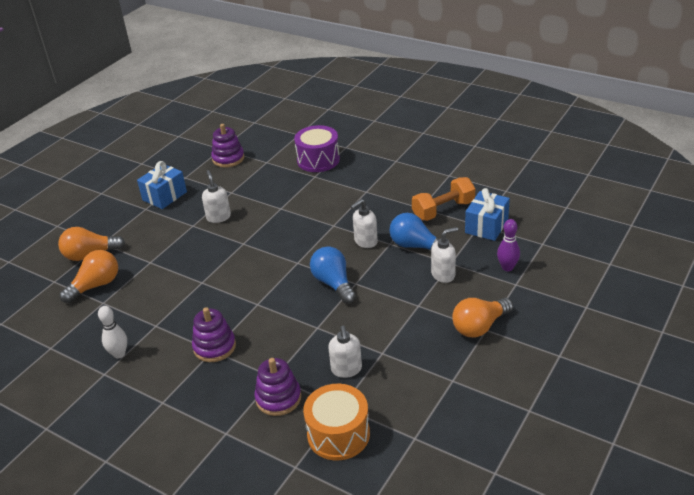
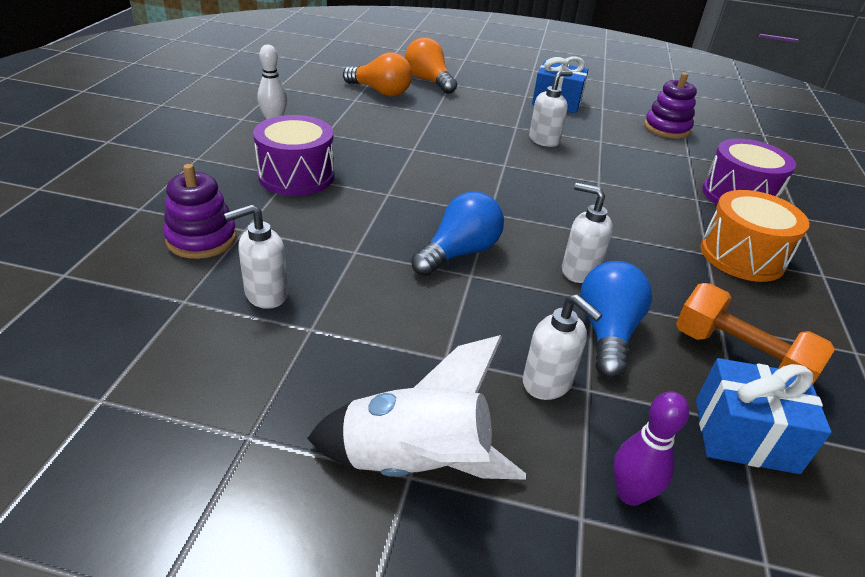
camera: 65 degrees right, 0 degrees up
(214, 347) = (296, 176): purple stacking toy -> purple drum
(338, 434) = (122, 306): orange drum -> orange drum (742, 256)
(479, 326) = (415, 463): orange light bulb -> white rocket

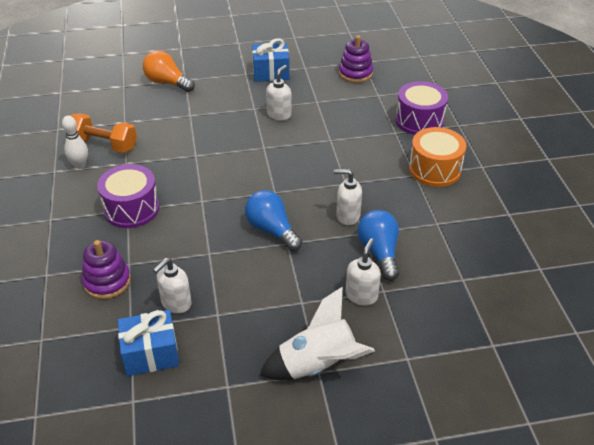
camera: 20 degrees left, 5 degrees up
(380, 92) = (138, 107): orange light bulb -> none
(459, 253) = (272, 230): blue light bulb -> blue light bulb turned 60 degrees counterclockwise
(547, 383) = (361, 295): white soap dispenser -> white soap dispenser turned 90 degrees counterclockwise
(630, 493) = (424, 338): purple bowling pin -> none
(739, 358) = (452, 241): orange dumbbell -> orange dumbbell (103, 145)
(745, 435) = (467, 286): blue gift -> blue gift (151, 354)

